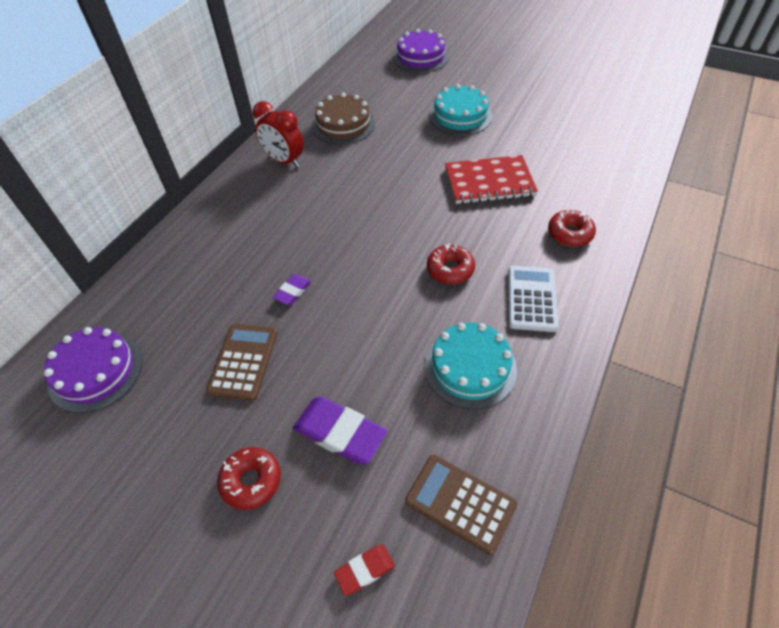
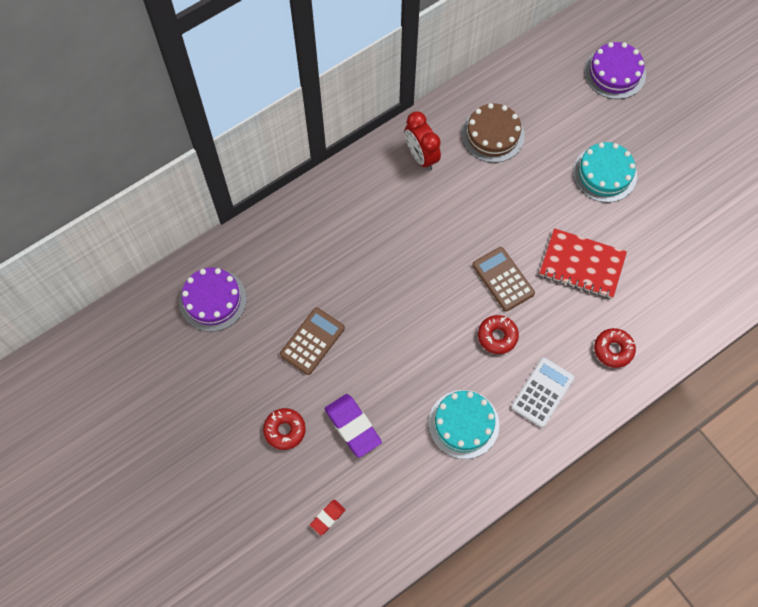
camera: 25 degrees right, 15 degrees up
(292, 291) = (370, 298): purple eraser -> none
(365, 570) = (327, 517): red eraser -> red eraser turned 45 degrees counterclockwise
(460, 503) = (403, 509): brown calculator -> brown calculator (503, 279)

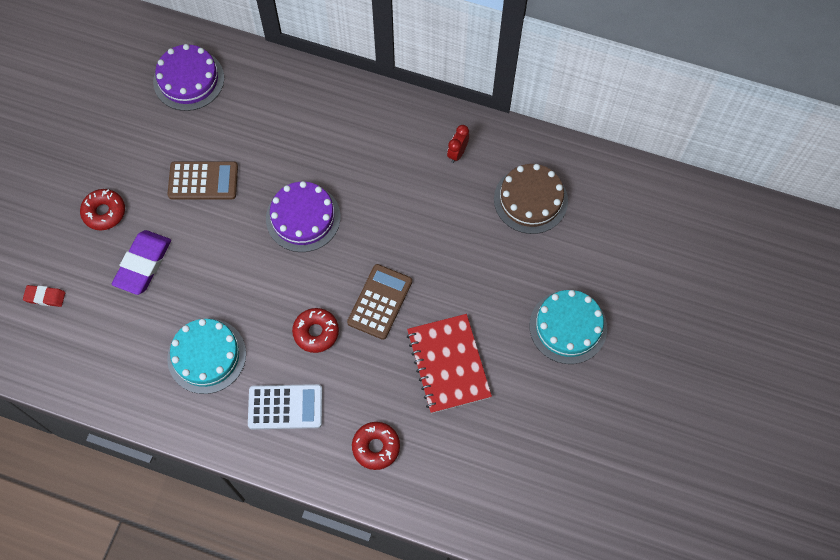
camera: 55 degrees right, 0 degrees up
(421, 156) = (457, 153): red clock -> red clock, size x0.58
(614, 73) = (695, 268): purple cake -> purple cake (303, 218)

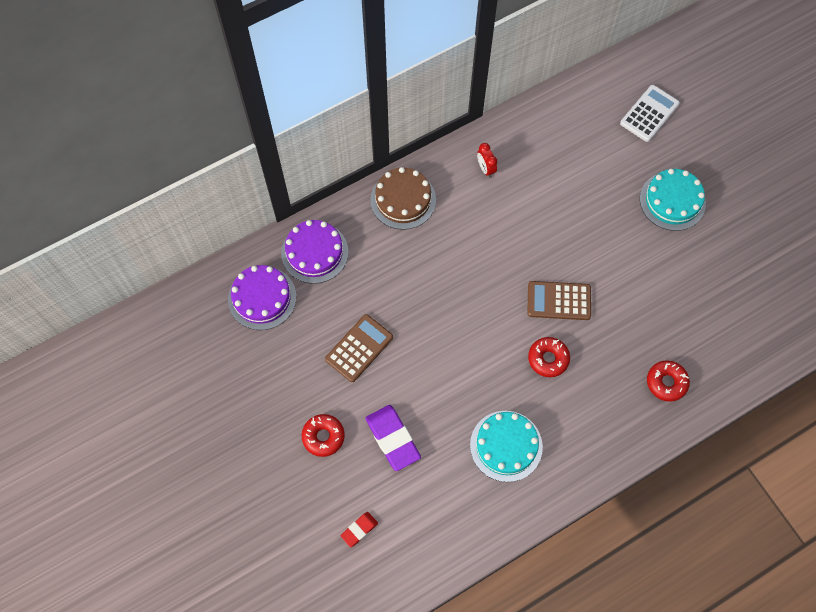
camera: 50 degrees left, 0 degrees up
(285, 407) = (589, 420): white calculator -> white calculator (649, 114)
(303, 218) = (449, 302): purple cake -> purple cake (314, 252)
(380, 302) = (559, 301): brown calculator -> brown calculator turned 60 degrees counterclockwise
(448, 364) = (641, 292): red notebook -> none
(530, 200) = (560, 152): brown cake -> brown cake (403, 200)

